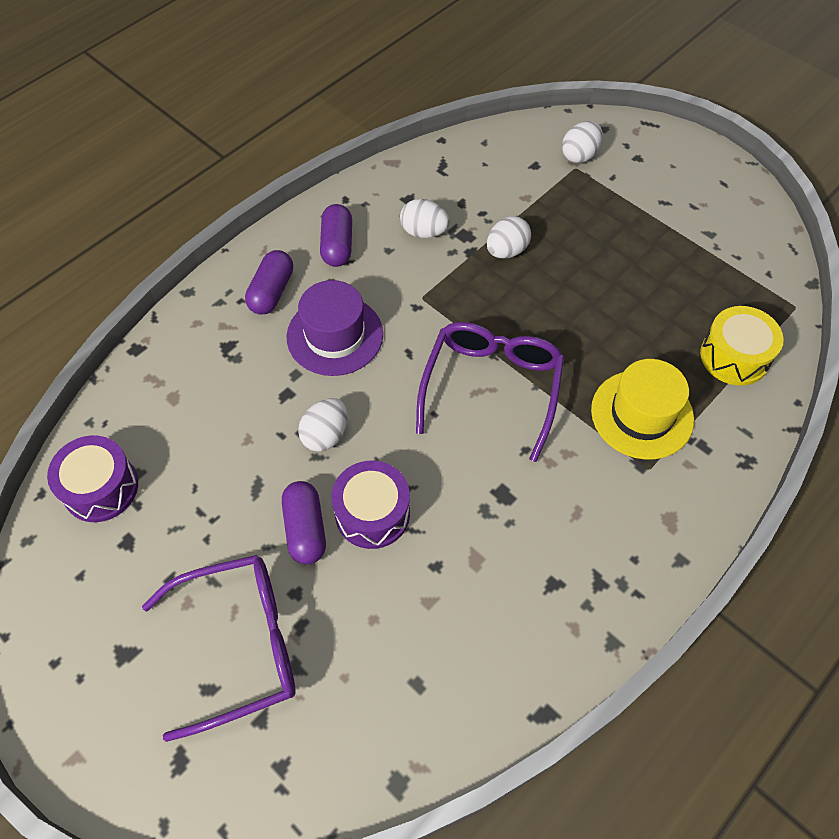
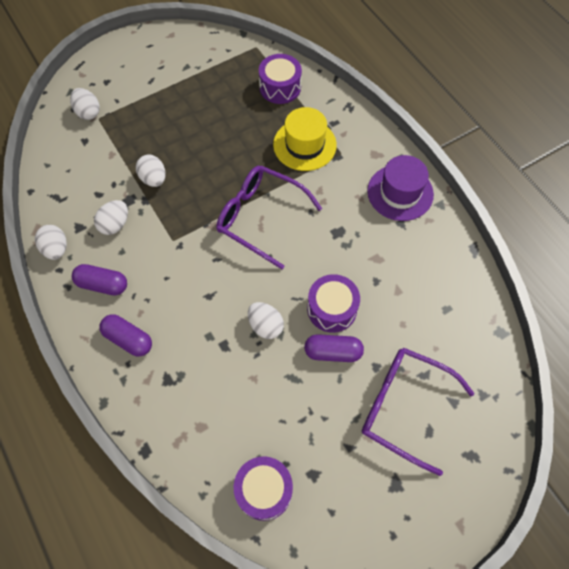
camera: 75 degrees left, 5 degrees up
(239, 645) = (404, 407): purple glasses -> purple glasses turned 60 degrees counterclockwise
(335, 335) = (185, 303): purple hat -> purple hat (400, 192)
(371, 188) = (56, 249): none -> white egg
(734, 356) = (280, 87): yellow drum -> purple drum

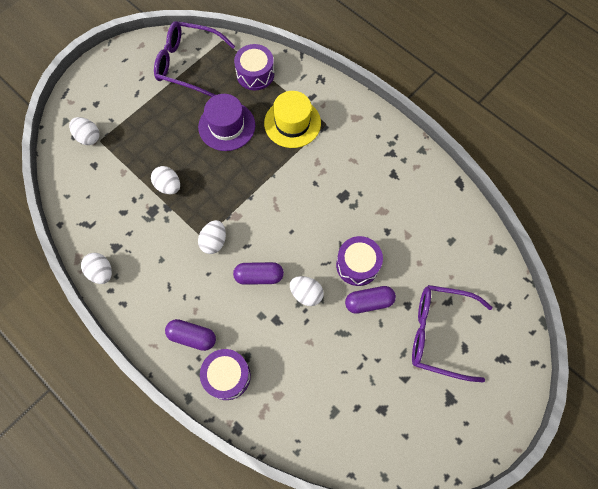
camera: 15 degrees left, 5 degrees up
(102, 284) = (154, 294): purple capsule -> purple capsule (259, 276)
(115, 224) = (147, 236): white egg -> white egg (214, 241)
(260, 217) = (273, 199): purple glasses -> purple glasses (188, 64)
(264, 490) = (346, 434): purple drum -> purple drum (227, 376)
(400, 192) = (385, 148): purple hat -> purple hat (226, 126)

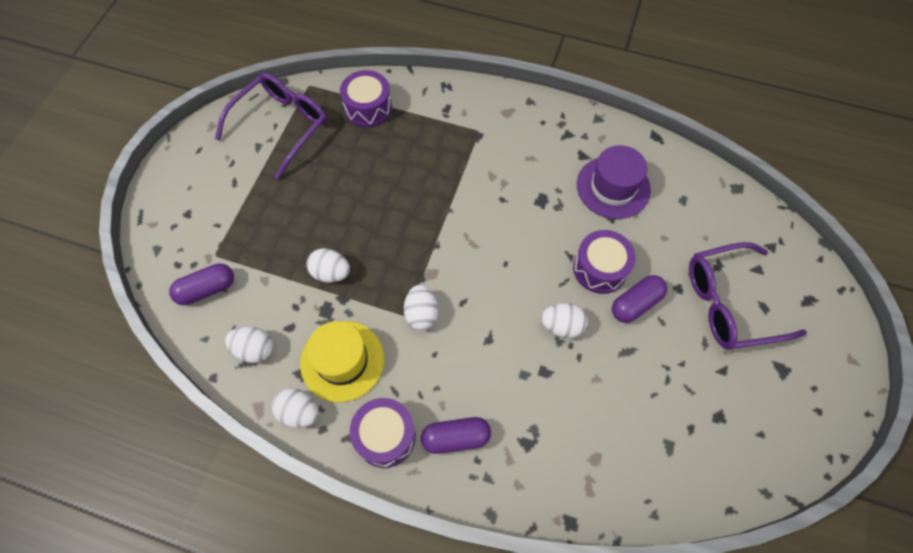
camera: 25 degrees left, 5 degrees down
(88, 137) = (198, 256): white egg -> white egg (254, 349)
(188, 64) = (281, 126): purple glasses -> purple glasses turned 135 degrees clockwise
(226, 126) = (365, 177): purple hat -> purple hat (613, 187)
(227, 376) = (523, 465): purple drum -> purple drum (385, 436)
(259, 276) = (496, 330): purple capsule -> purple capsule (207, 289)
(292, 123) = (440, 145): yellow hat -> yellow hat (342, 361)

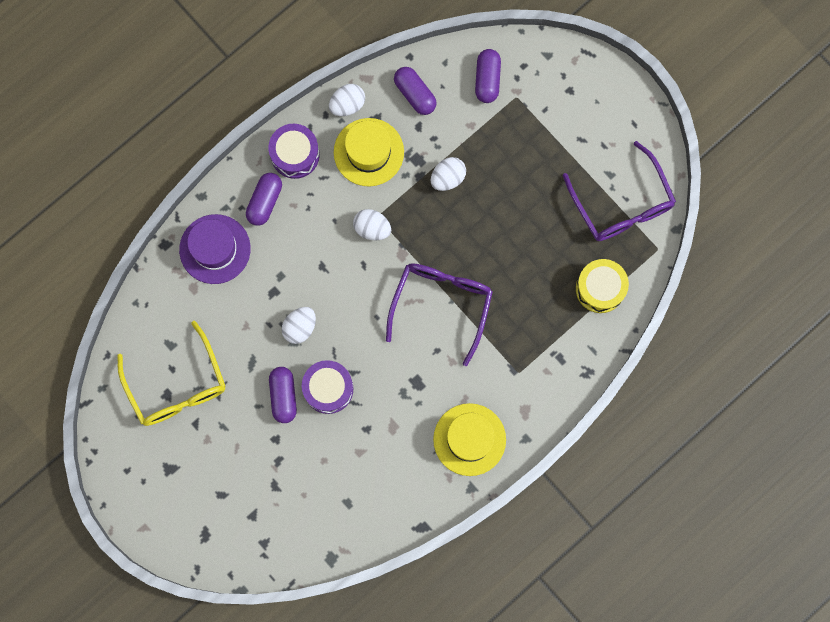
camera: 120 degrees right, 15 degrees up
(254, 349) = (415, 94): white egg -> purple capsule
(368, 108) = (600, 288): purple drum -> yellow drum
(560, 138) = (469, 439): none -> yellow hat
(613, 187) = (394, 451): purple hat -> purple hat (215, 249)
(702, 412) = (177, 385): none -> yellow glasses
(729, 303) = (240, 469): purple glasses -> purple glasses (441, 305)

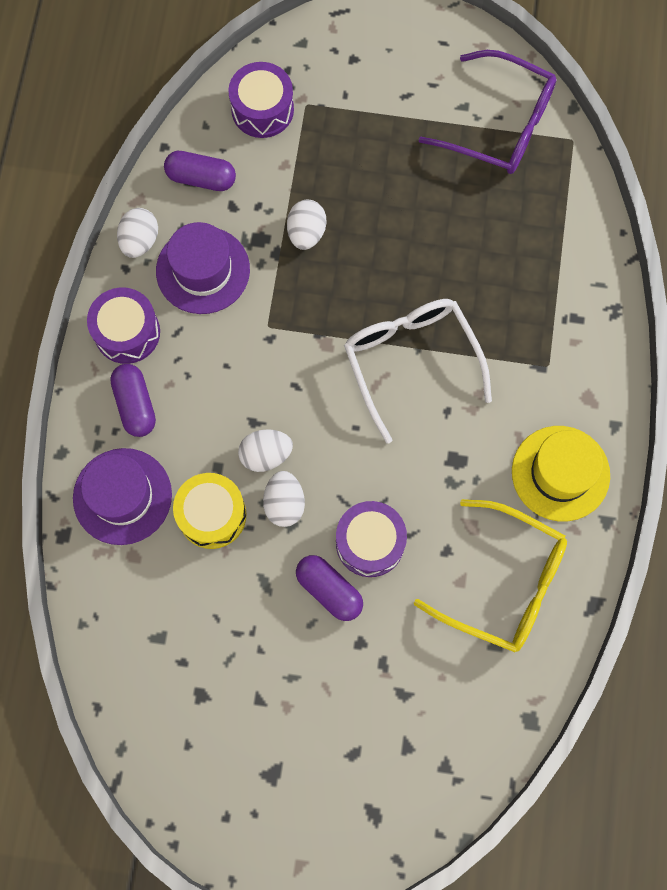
camera: 40 degrees left, 5 degrees down
(177, 385) = (203, 675): yellow glasses -> yellow glasses (504, 582)
(368, 152) = (203, 270): yellow hat -> purple hat
(372, 228) = (272, 342): white egg -> white egg (266, 455)
(441, 305) = (411, 361): purple glasses -> white glasses
(487, 79) = (262, 109): purple capsule -> purple drum
(600, 288) = (552, 220): yellow drum -> yellow drum (212, 515)

